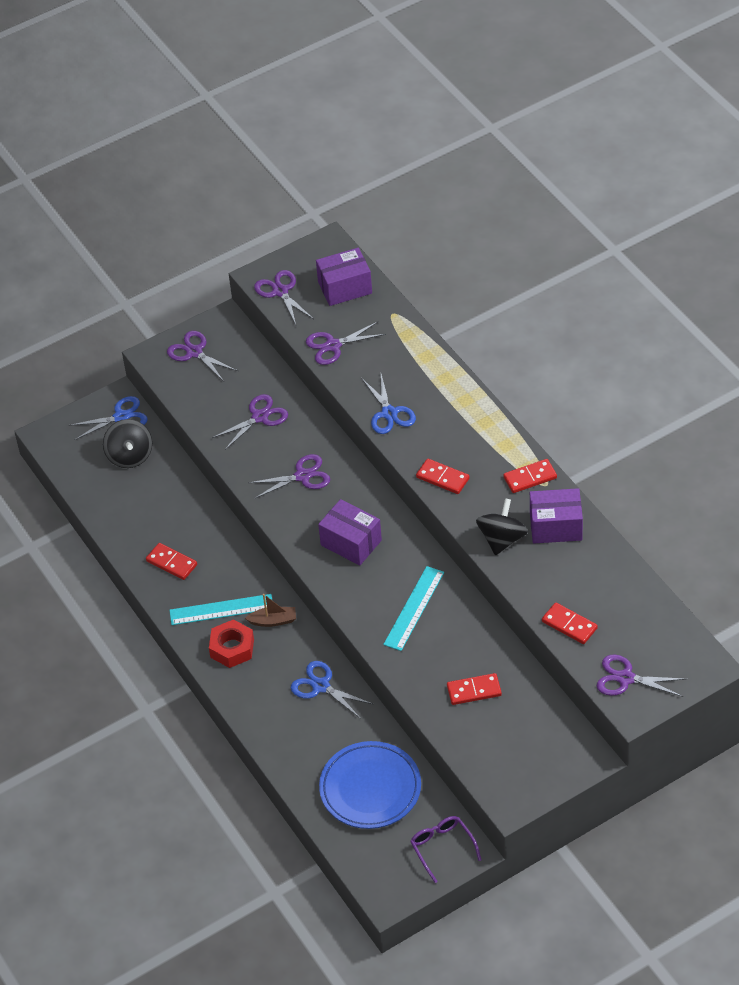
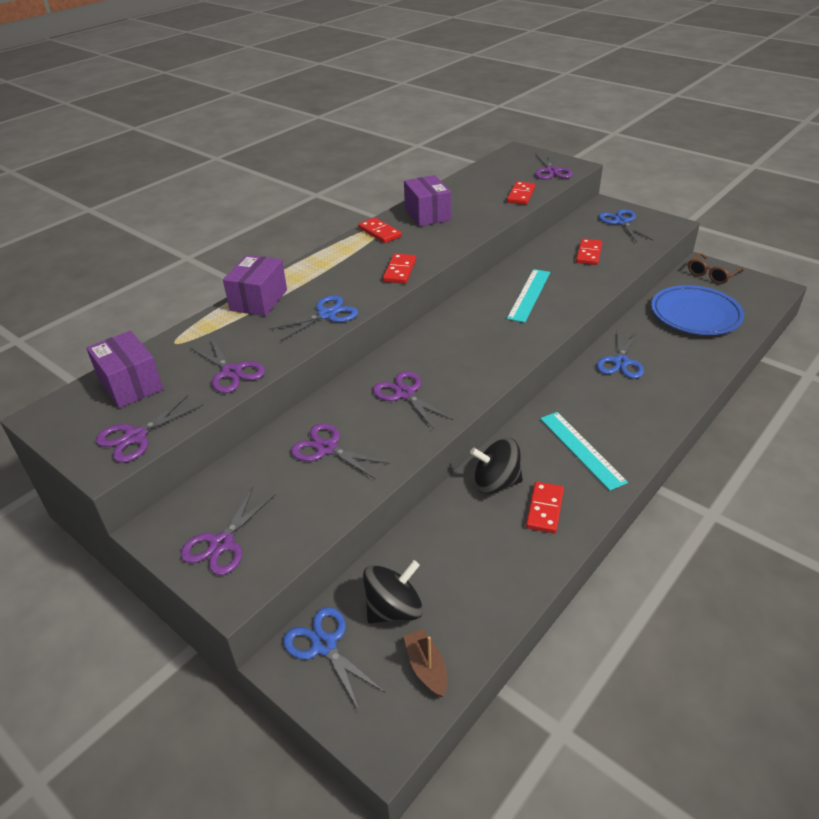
camera: 110 degrees left, 10 degrees down
(232, 648) = (622, 428): red nut -> none
(273, 621) = (571, 409): brown boat -> brown boat (426, 668)
(351, 542) = (476, 343): purple box -> purple box (258, 300)
(414, 608) = (529, 295): turquoise ruler -> turquoise ruler turned 75 degrees counterclockwise
(442, 848) = (711, 274): purple glasses -> brown glasses
(474, 691) = (589, 254): red domino -> red domino turned 45 degrees clockwise
(502, 539) = (454, 233): black spinning top -> black spinning top (496, 483)
(536, 754) = (621, 222): none -> blue scissors

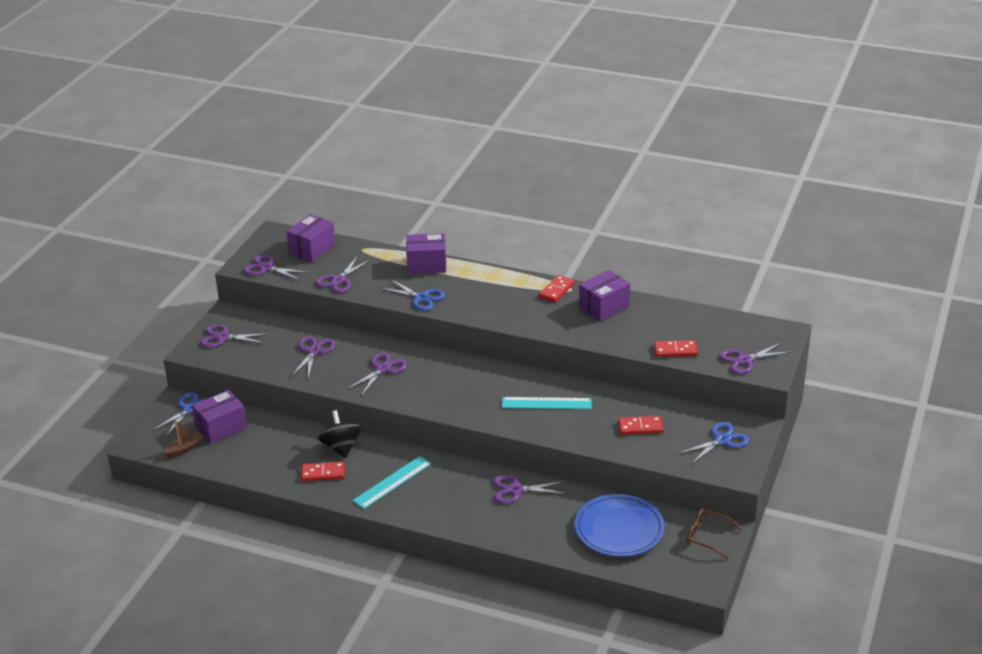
camera: 70 degrees right, 5 degrees down
(394, 609) = (221, 427): black spinning top -> purple box
(400, 271) = (499, 315): red domino -> none
(620, 362) = (516, 490): blue scissors -> purple scissors

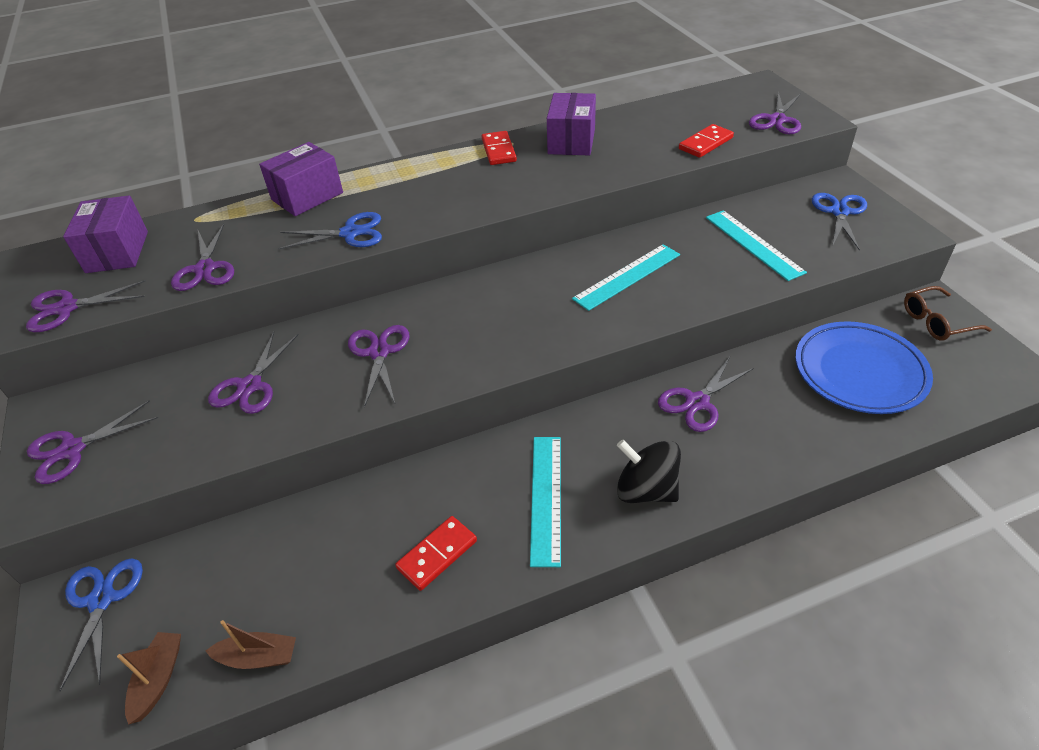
camera: 40 degrees left, 10 degrees up
(221, 427) = (191, 594): purple box -> none
(223, 464) = (258, 657): none -> brown boat
(314, 351) = (250, 386): purple scissors -> purple scissors turned 135 degrees counterclockwise
(341, 447) = (416, 496): black spinning top -> black spinning top (646, 490)
(640, 427) = (753, 244): red domino -> turquoise ruler

